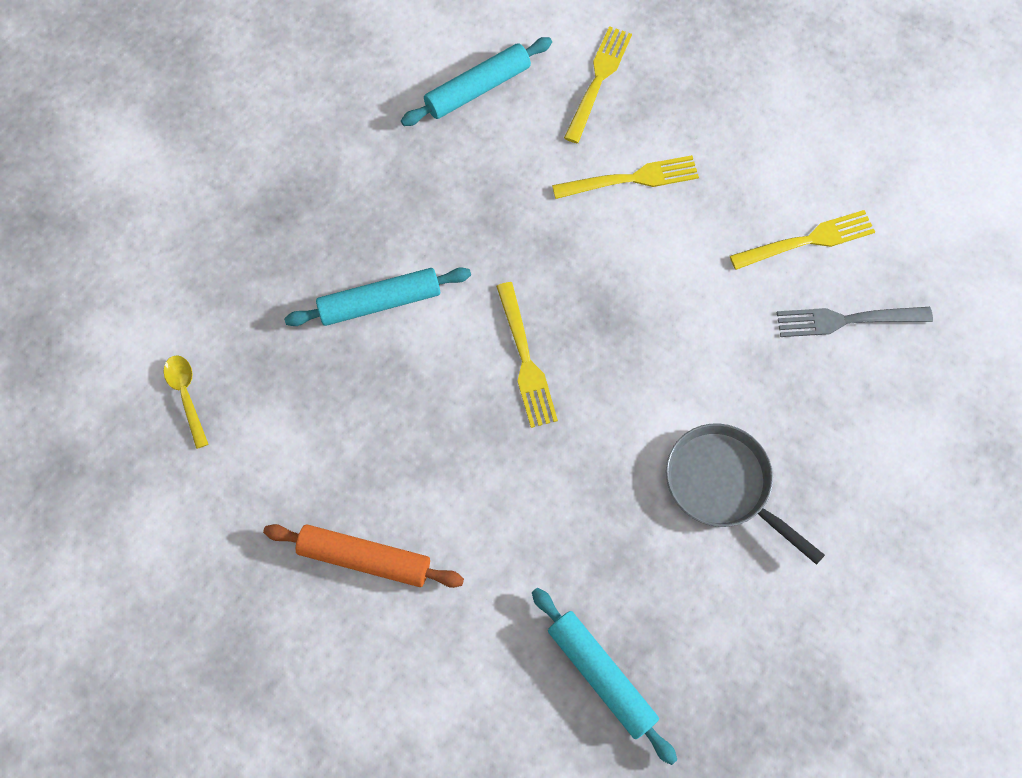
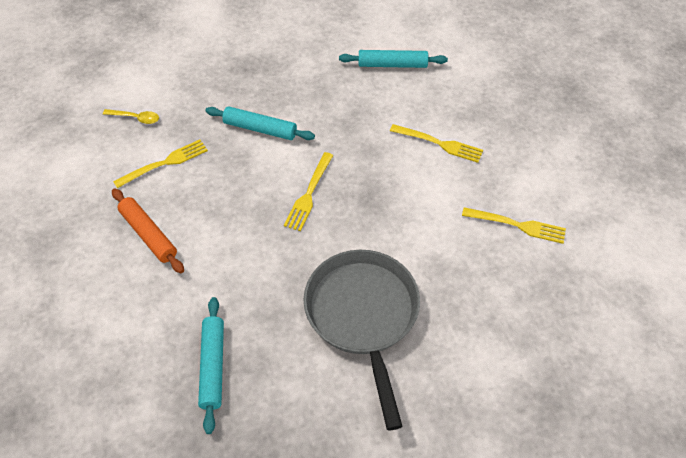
camera: 35 degrees right, 15 degrees down
(186, 396) = (136, 118): yellow spoon -> yellow spoon turned 90 degrees clockwise
(598, 80) = (460, 91): yellow fork -> yellow fork (164, 163)
(723, 484) = (363, 316): grey pan -> grey pan, size x1.58
(847, 320) = (508, 277): grey fork -> none

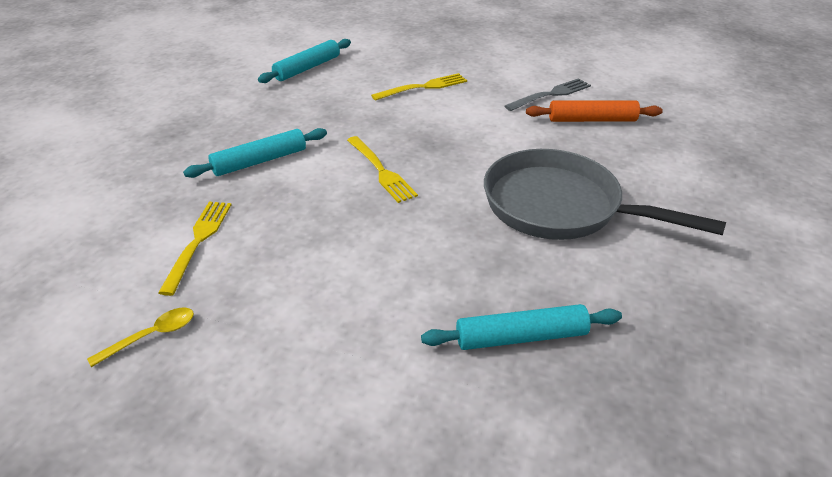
camera: 50 degrees left, 15 degrees down
(136, 118) = (99, 232): yellow spoon -> yellow spoon (152, 336)
(148, 235) = (277, 302): orange rolling pin -> orange rolling pin (592, 120)
(213, 366) = (521, 336): turquoise rolling pin -> turquoise rolling pin turned 45 degrees counterclockwise
(517, 225) = (550, 95): yellow fork -> grey fork

